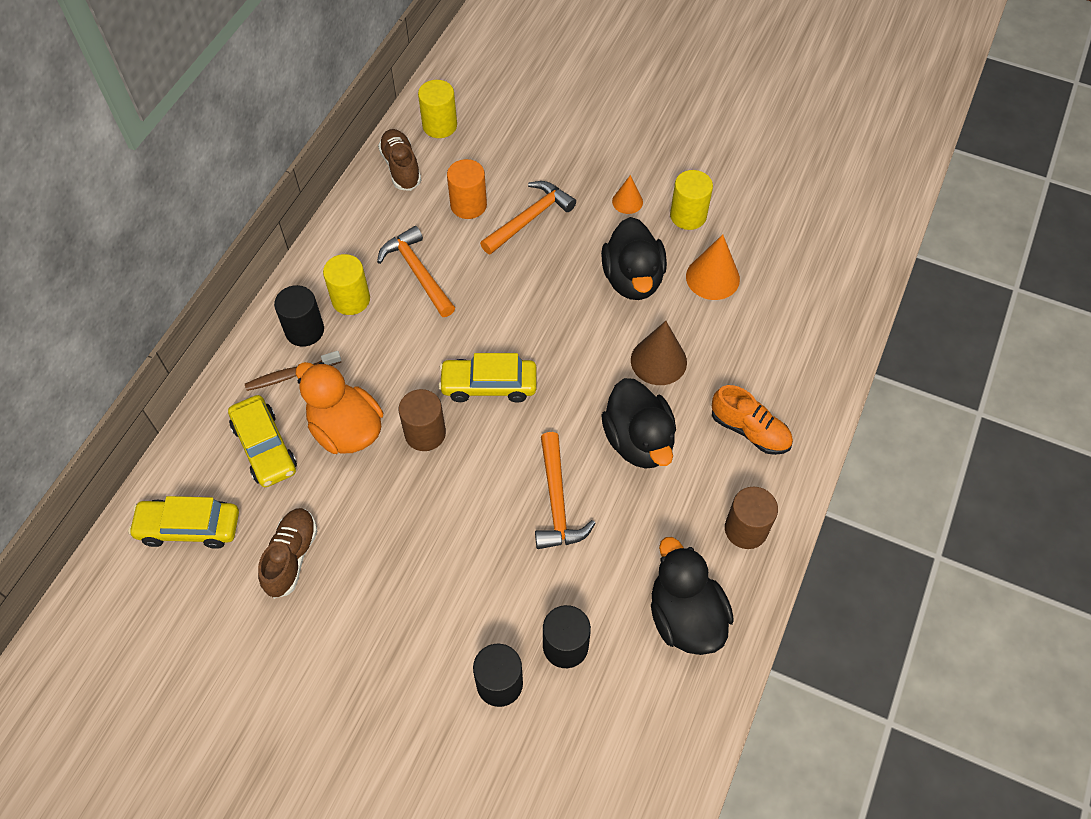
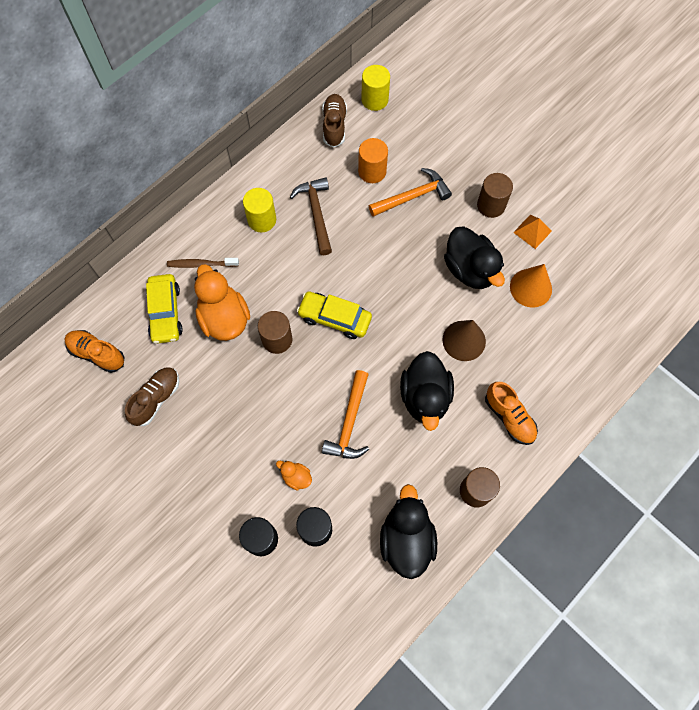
camera: 20 degrees right, 10 degrees up
(189, 527) = (97, 354): yellow car -> orange shoe
(304, 330) = (222, 233): black cylinder -> none
(418, 272) = (316, 214): orange hammer -> brown hammer
(515, 591) = (296, 477): none -> orange duck
(627, 201) = (491, 205): orange cone -> brown cylinder
(632, 279) = (470, 269): black duck -> black duck turned 45 degrees counterclockwise
(688, 216) = (532, 231): yellow cylinder -> orange pyramid

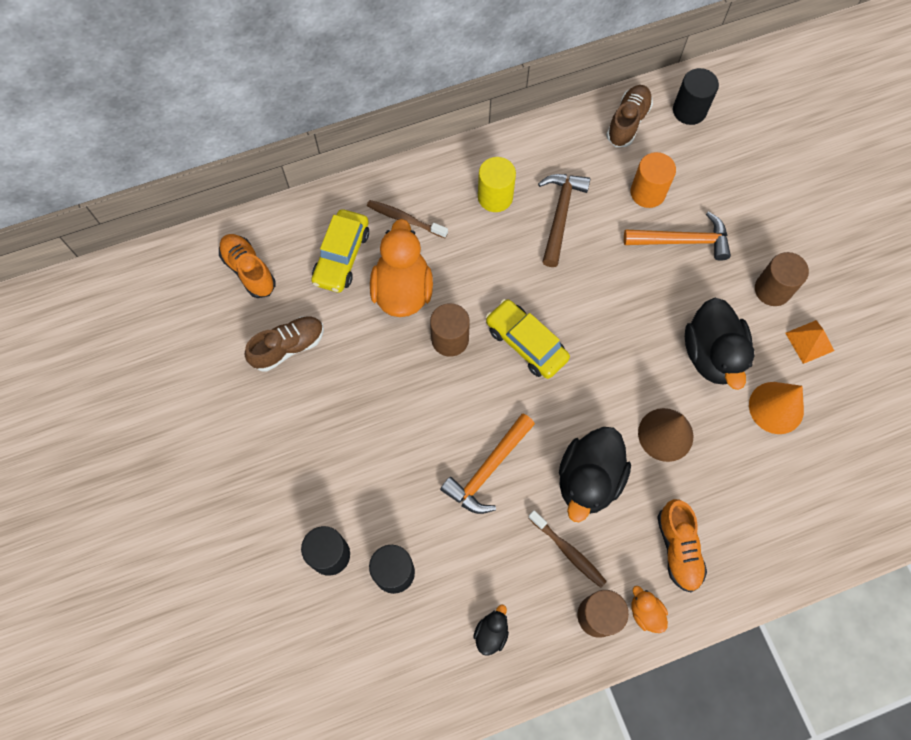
camera: 25 degrees right, 0 degrees up
(296, 477) = (399, 503): orange duck -> orange duck (645, 612)
(374, 100) = (689, 110): yellow cylinder -> black cylinder
(406, 539) = (491, 633): black duck -> black duck, size x0.47
(434, 455) = (568, 551): none -> brown toothbrush

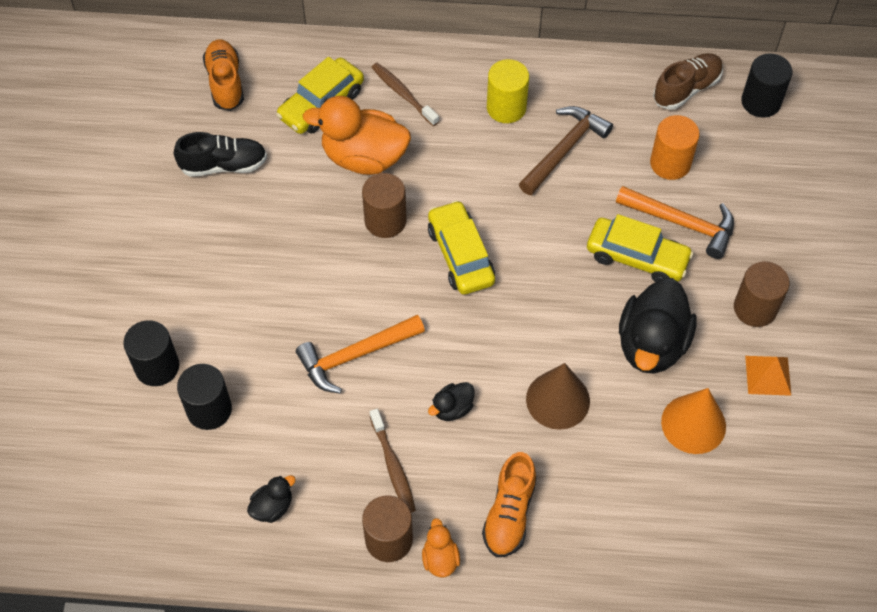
camera: 25 degrees right, 10 degrees down
(288, 347) = (223, 165): brown shoe -> black shoe
(402, 290) = (364, 157): orange duck -> orange duck turned 105 degrees counterclockwise
(588, 480) = (452, 408): black duck -> black duck, size x0.47
(663, 285) = (637, 257): none -> yellow car

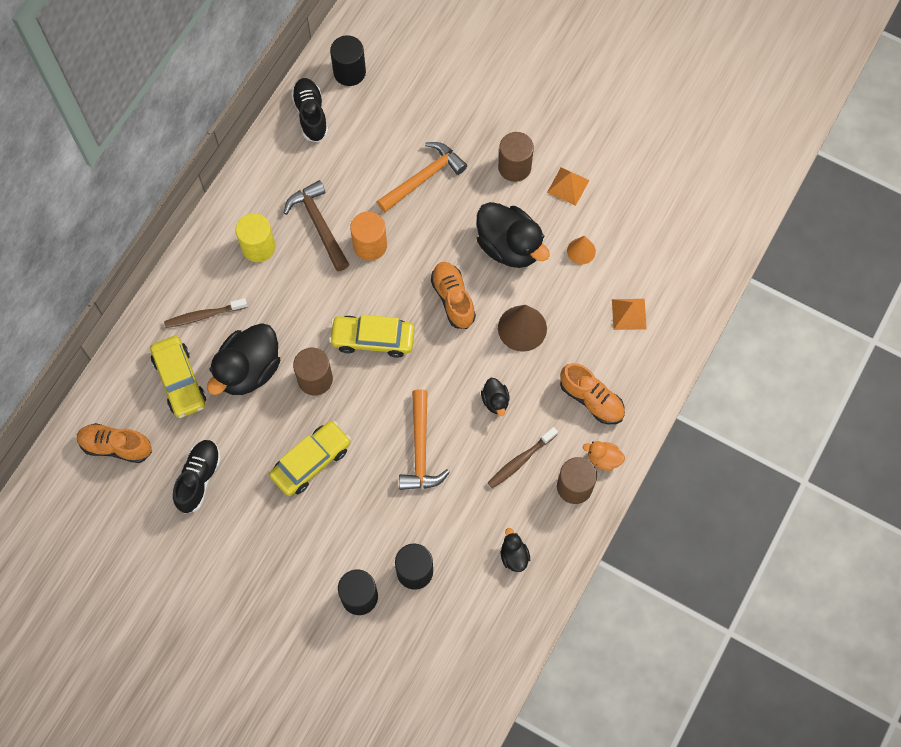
camera: 65 degrees left, 10 degrees up
(364, 157) = (248, 370): orange duck -> black duck
(393, 466) = (520, 460): brown toothbrush -> brown toothbrush turned 135 degrees clockwise
(553, 313) = (453, 299): none -> orange shoe
(637, 257) = (436, 221): yellow car -> yellow car (311, 461)
(643, 512) = (629, 314): none -> orange pyramid
(670, 163) = (369, 159): orange cylinder -> orange cylinder (370, 245)
(686, 89) = (311, 115): brown shoe -> black shoe
(693, 424) = (581, 251): orange cone -> orange cone, size x0.60

